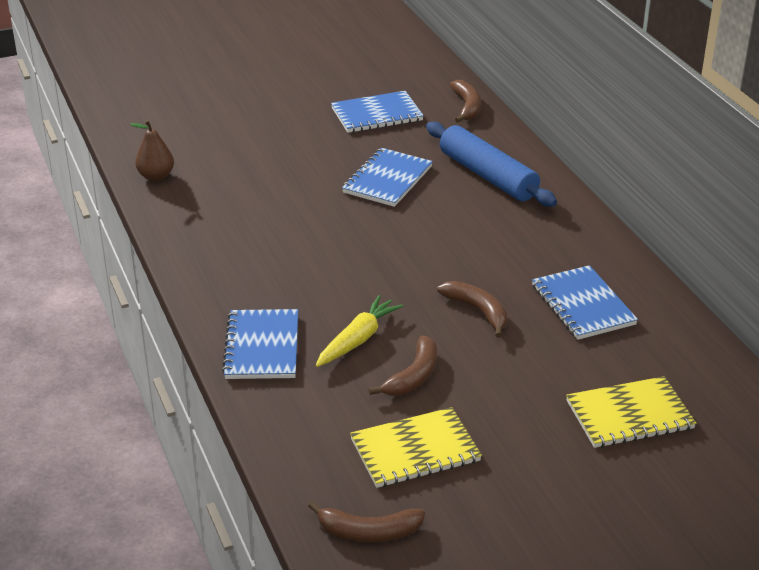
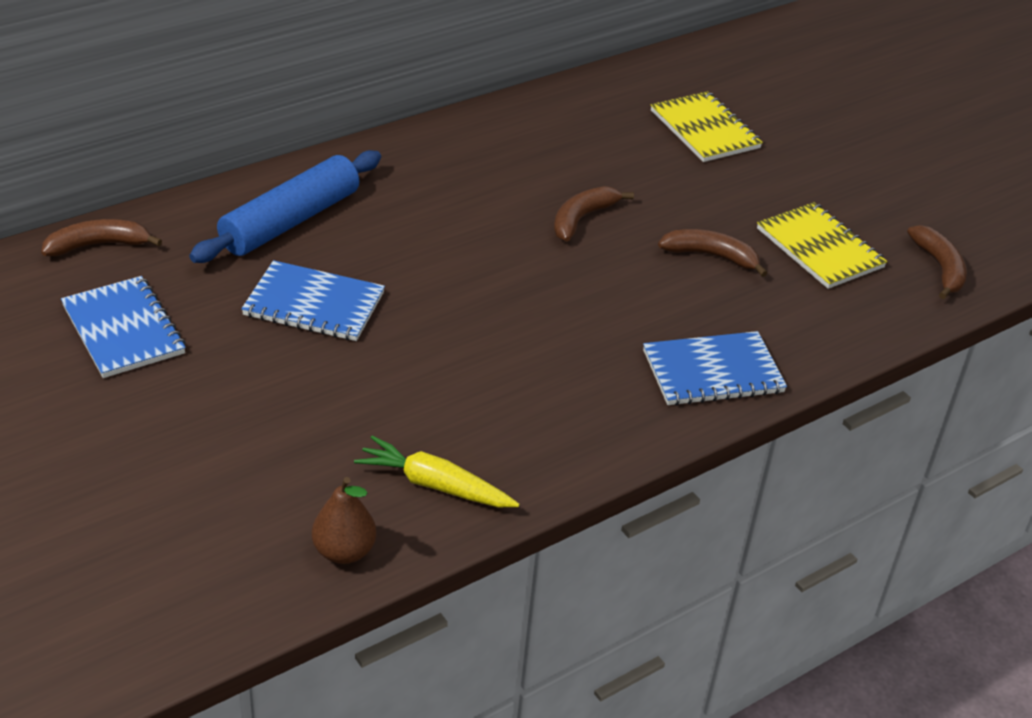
camera: 105 degrees left, 5 degrees up
(358, 339) = (667, 299): yellow carrot -> yellow carrot (435, 485)
(582, 305) = (545, 153): blue notebook -> none

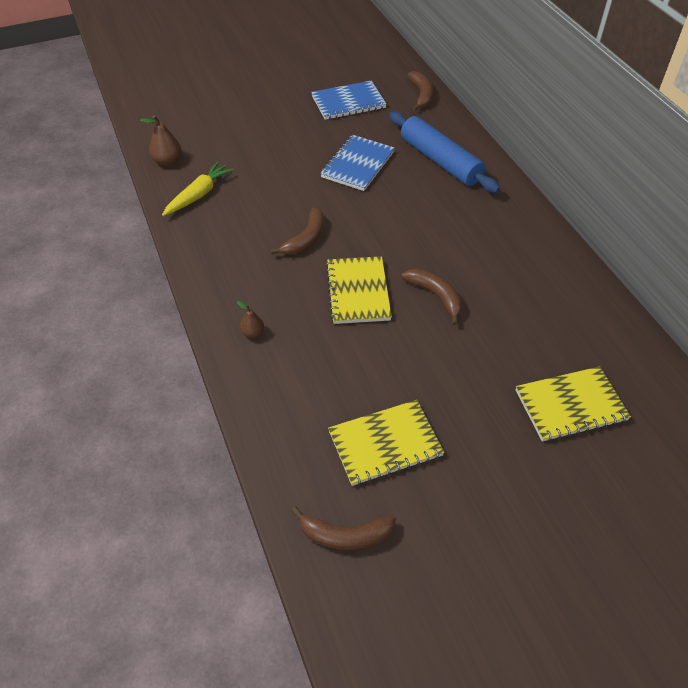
camera: 105 degrees right, 10 degrees up
(599, 284) = (358, 291): none -> yellow notebook
(711, 256) = (382, 364): brown banana -> brown banana (306, 239)
(713, 372) = (252, 333): blue notebook -> brown pear

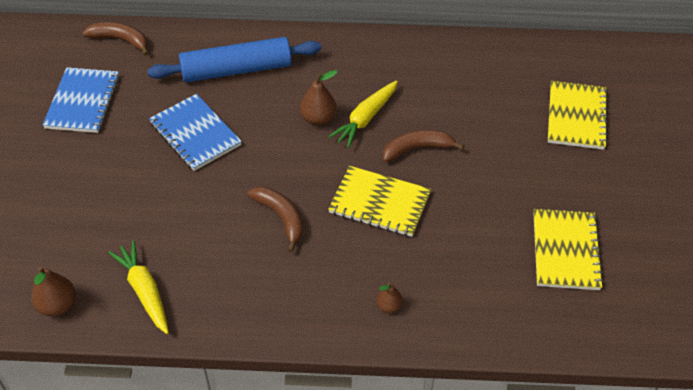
camera: 65 degrees left, 0 degrees up
(345, 535) = (645, 312): brown banana -> none
(424, 224) = (318, 119): none -> brown pear
(446, 252) = (365, 119): none -> yellow carrot

